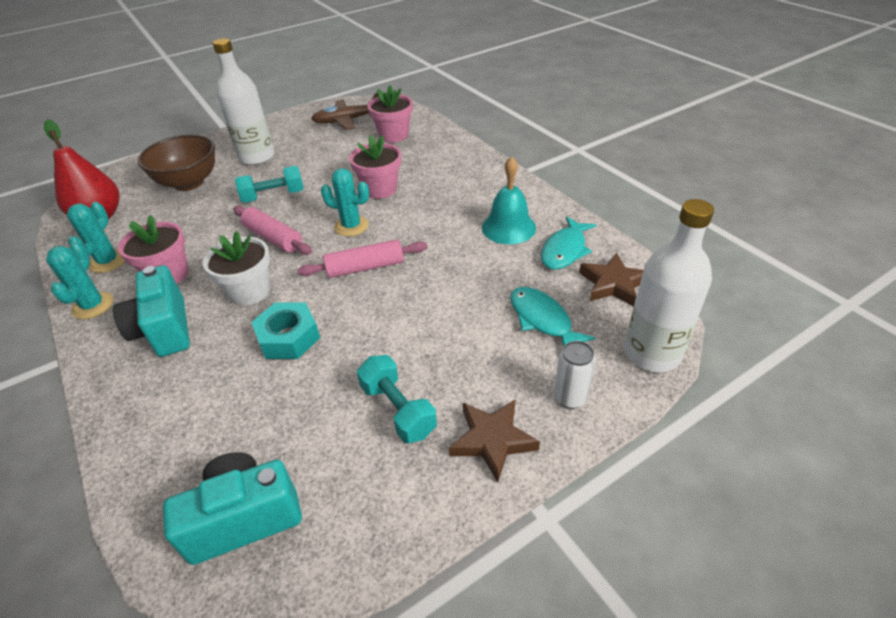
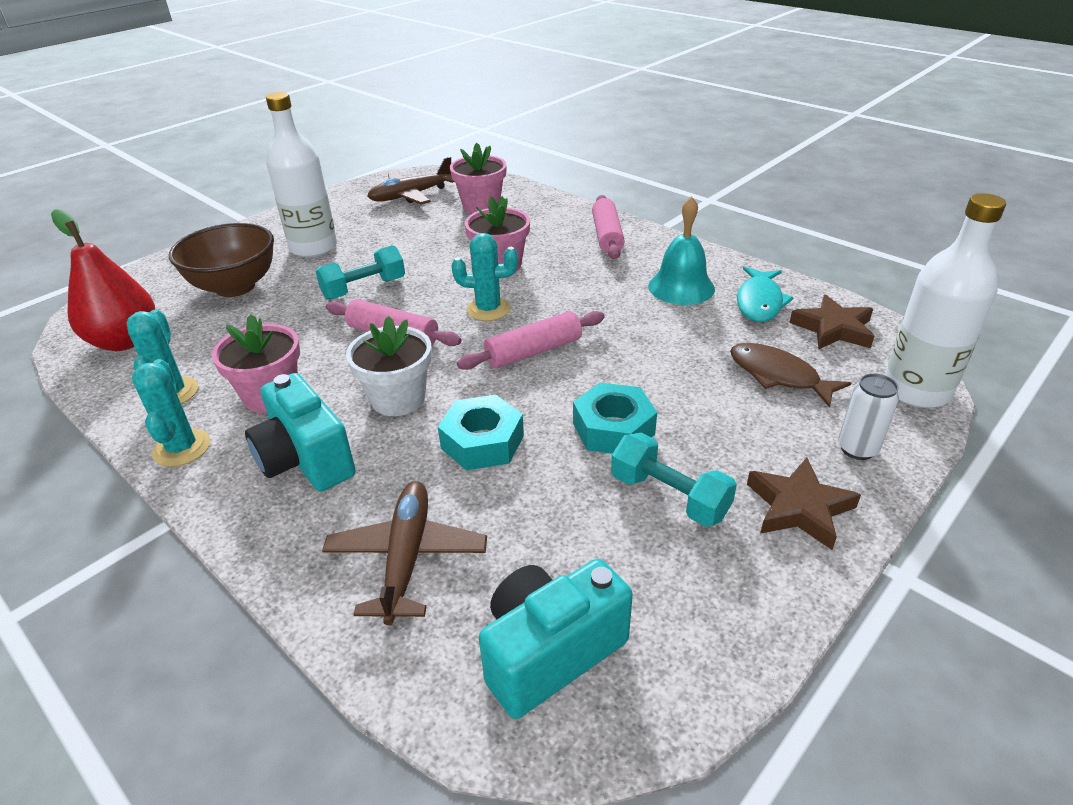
camera: 15 degrees left, 5 degrees down
(190, 420) = (407, 557): none -> brown plane
(388, 344) = (613, 429): none -> turquoise nut
(475, 173) = (607, 236): none -> pink rolling pin
(542, 320) = (778, 375): turquoise fish -> brown fish

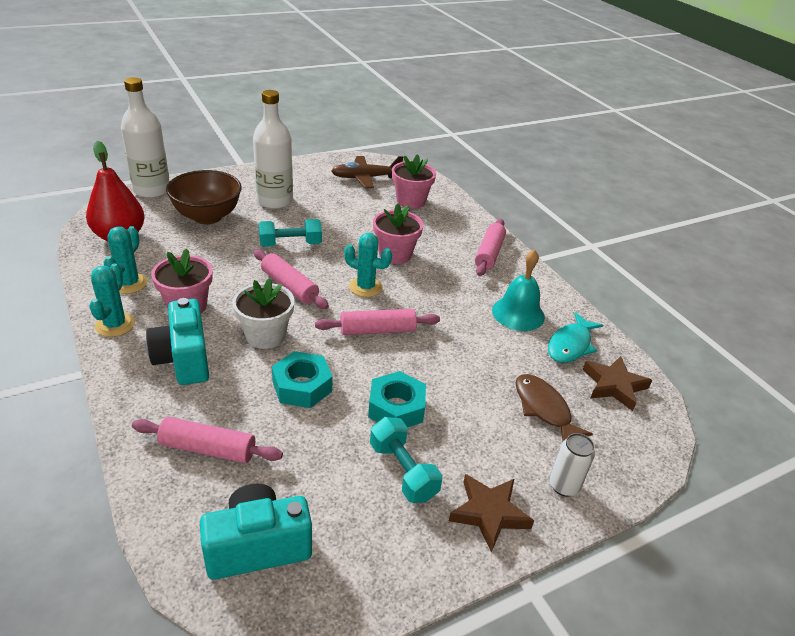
camera: 15 degrees right, 0 degrees up
(407, 557) = (208, 449): brown plane -> pink rolling pin
(916, 390) = (644, 457): white bottle -> white bottle (152, 190)

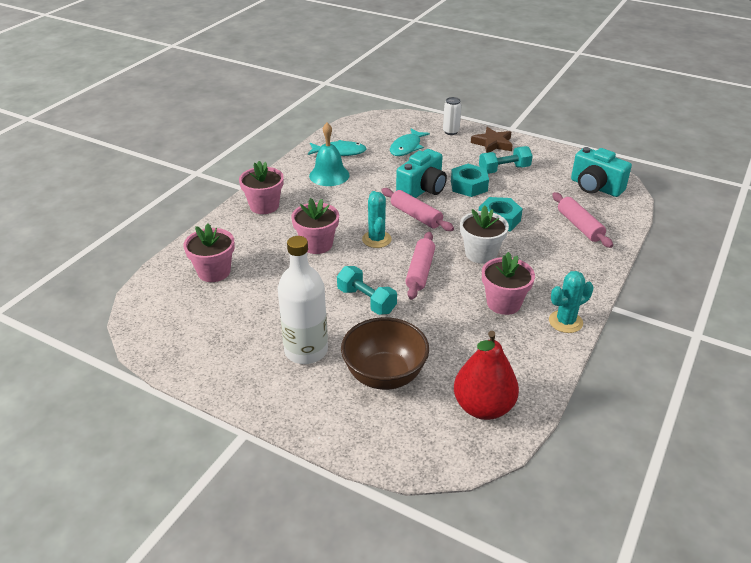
camera: 120 degrees left, 0 degrees up
(129, 283) = (524, 349): turquoise cactus -> none
(152, 190) = (386, 455): white bottle -> none
(183, 359) = (545, 272): turquoise camera -> turquoise camera (422, 190)
(365, 178) = (190, 319): brown plane -> none
(403, 471) = (504, 170): turquoise dumbbell -> turquoise dumbbell turned 45 degrees clockwise
(489, 254) = (264, 206): pink rolling pin -> pink flower pot
(544, 409) = (407, 147): brown fish -> turquoise fish
(614, 386) = (360, 134): brown star -> none

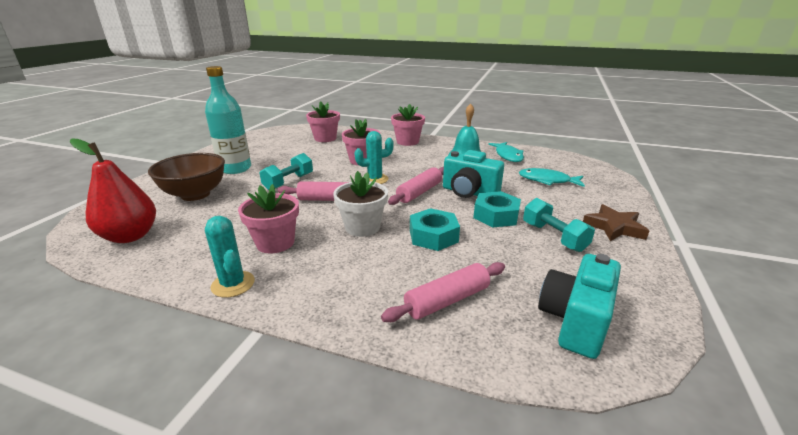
camera: 80 degrees right, 10 degrees down
(306, 351) = (235, 168): white bottle -> turquoise bottle
(451, 132) = (610, 200): white can -> none

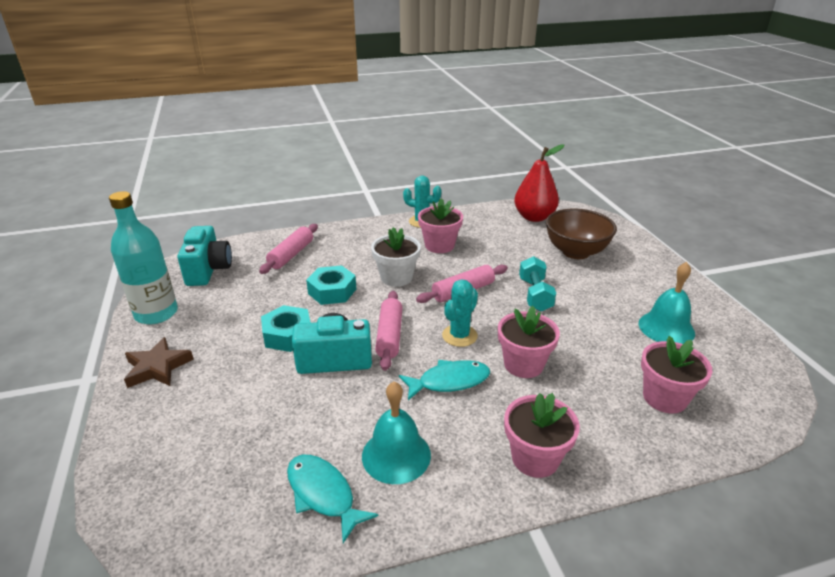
camera: 145 degrees right, 5 degrees up
(235, 168) = (620, 288): turquoise bottle -> turquoise bottle (156, 313)
(264, 150) = (666, 328): none -> turquoise bell
(547, 180) = (238, 434): turquoise fish -> turquoise fish (449, 381)
(553, 237) = (224, 330): turquoise dumbbell -> none

